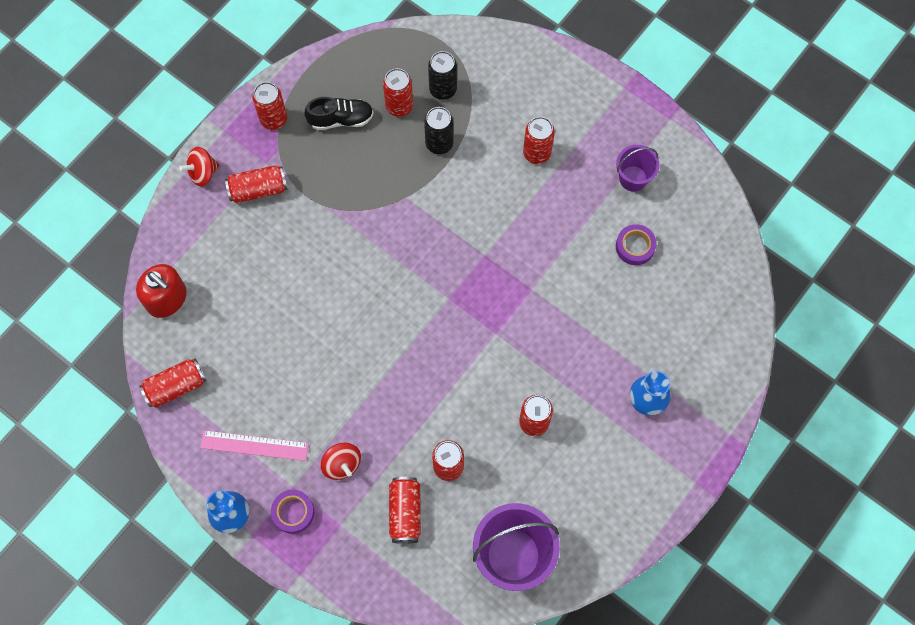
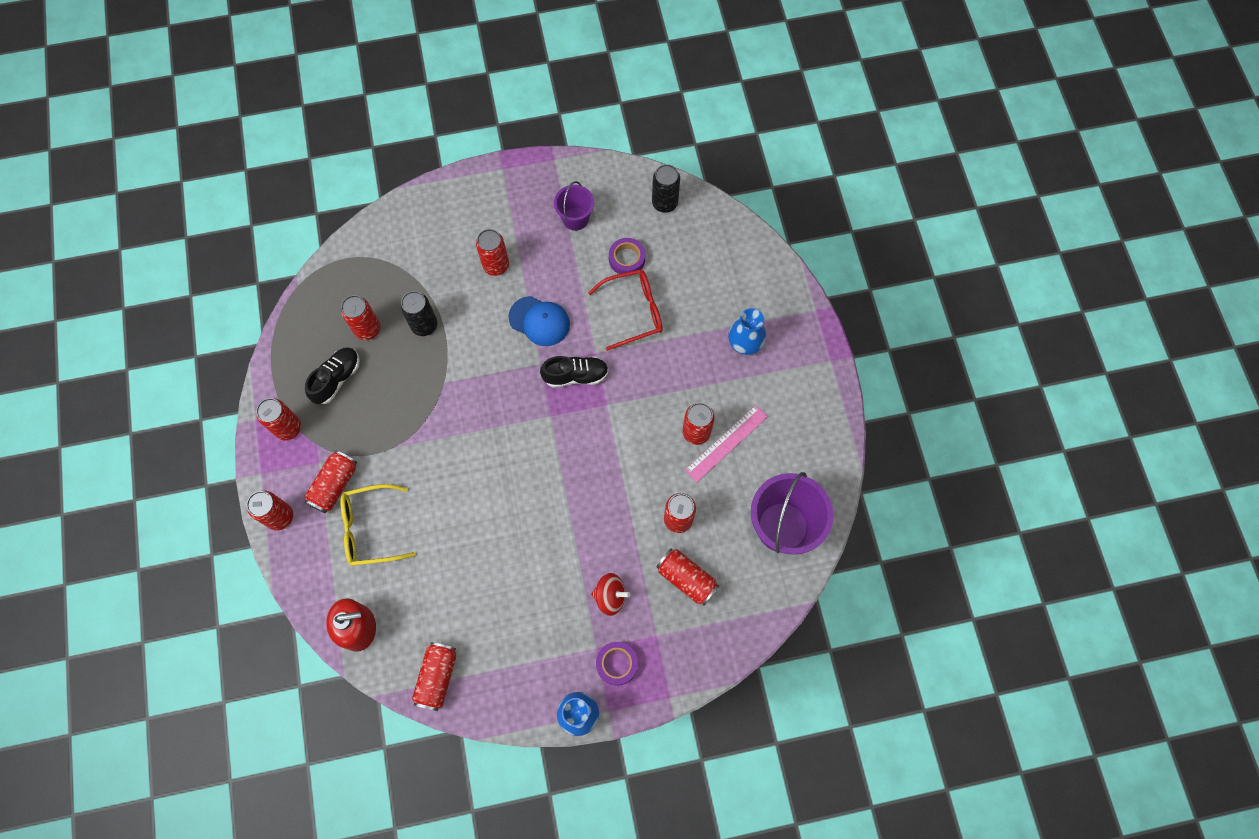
camera: 50 degrees left, 0 degrees up
(203, 173) = (280, 517): red spinning top -> red can
(247, 244) = (371, 528): none -> yellow glasses
(254, 445) = (538, 652): pink ruler -> pink ruler (726, 443)
(443, 89) = (384, 288): black can -> black can (664, 203)
(499, 290) = (576, 375): none -> black shoe
(519, 225) = (539, 321): none -> blue cap
(593, 289) = (633, 311): none -> red glasses

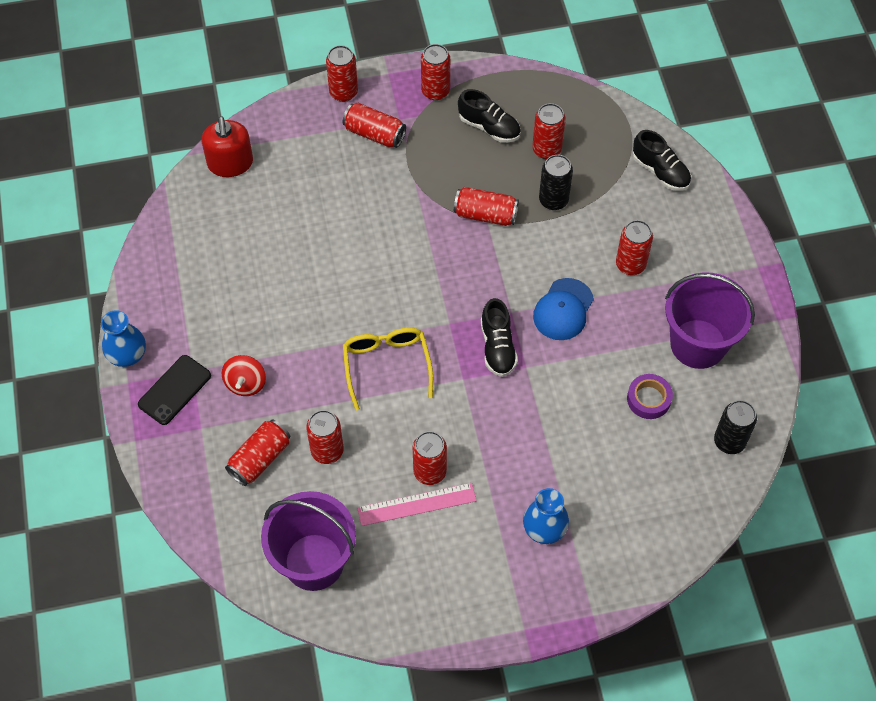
camera: 90 degrees right, 10 degrees down
(371, 528) = (328, 167): yellow glasses -> yellow glasses (387, 366)
(399, 236) = (660, 171): none -> black shoe
(437, 677) = (176, 231): red can -> red can (485, 214)
(575, 219) = (698, 344): purple bucket -> purple bucket, size x1.79
(617, 664) = (174, 390): purple tape -> black phone
(633, 311) = (580, 406): red glasses -> none
(726, 443) = (416, 504): pink ruler -> pink ruler turned 60 degrees counterclockwise

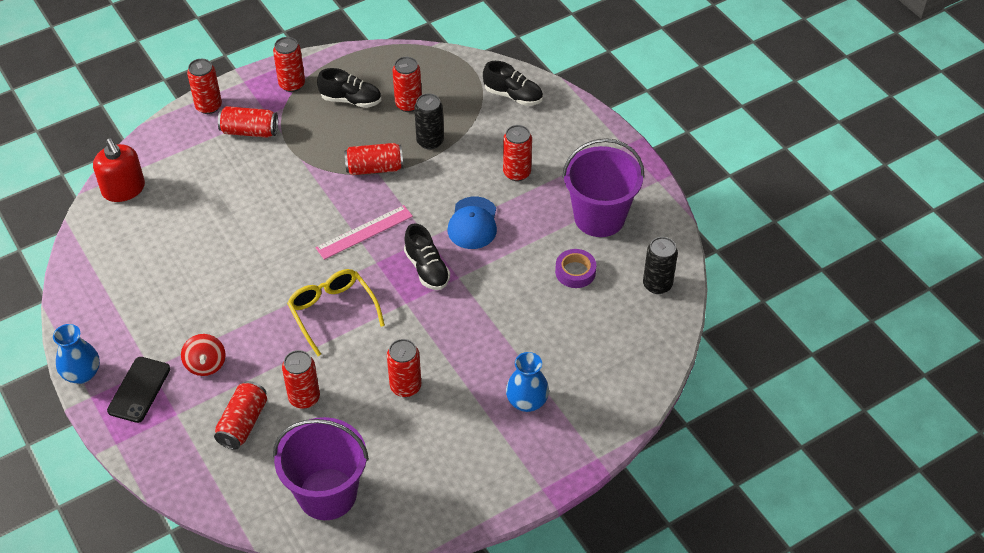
camera: 20 degrees left, 10 degrees down
(416, 504) = (404, 416): pink ruler -> pink ruler (364, 232)

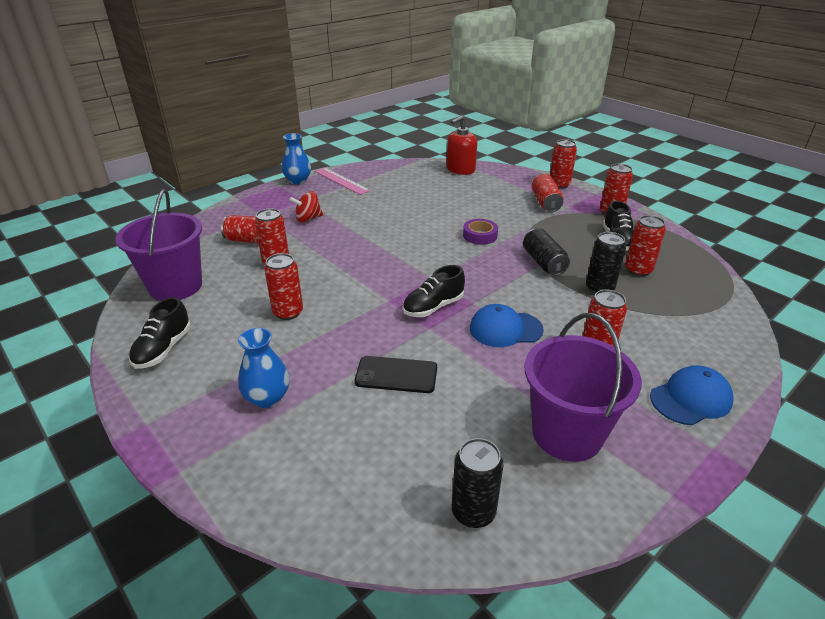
camera: 80 degrees right, 15 degrees down
(139, 390) = (284, 199): black phone -> black phone (396, 375)
(333, 312) = (368, 264): yellow glasses -> none
(364, 232) = (464, 267): pink ruler -> pink ruler (341, 181)
(374, 168) = (543, 262): red can -> black can
(513, 95) = (712, 336): black shoe -> black shoe (163, 349)
(575, 272) = (467, 419): purple tape -> purple tape (480, 235)
(578, 137) = (691, 399): none -> blue cap

